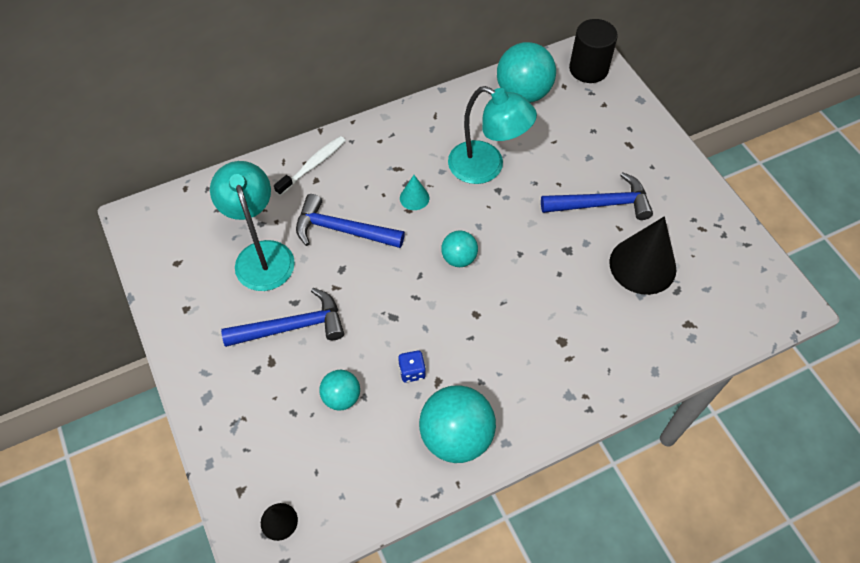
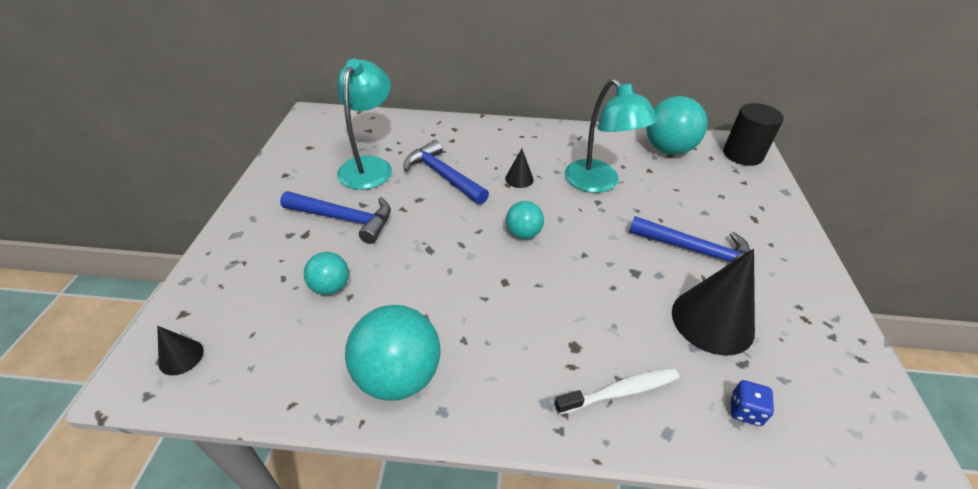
camera: 30 degrees right, 15 degrees down
(313, 165) = (458, 131): white toothbrush -> white toothbrush (620, 391)
(412, 371) = (407, 298): blue dice -> blue dice (745, 410)
(414, 198) = (519, 179): turquoise cone -> black cone

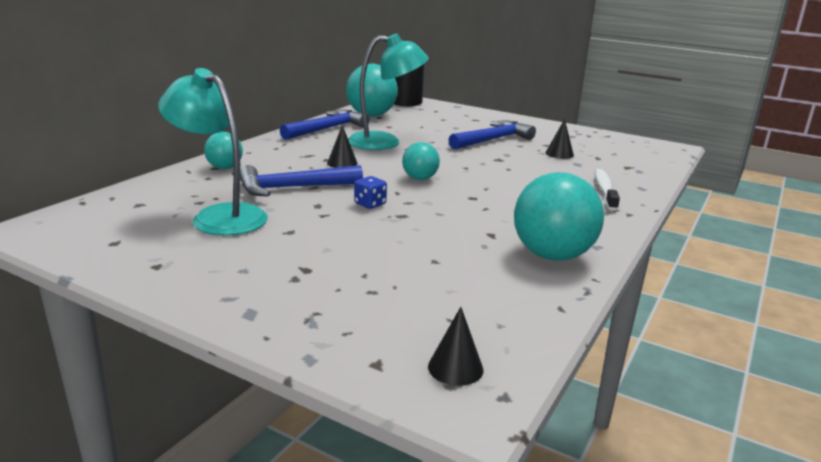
camera: 65 degrees left, 20 degrees down
(331, 287) = (412, 267): turquoise ball -> turquoise ball (224, 168)
(344, 219) = (304, 244): blue hammer -> blue hammer (327, 129)
(712, 321) = (559, 154): black cone -> black cone, size x0.47
(745, 410) = (632, 167): blue dice -> blue dice (370, 204)

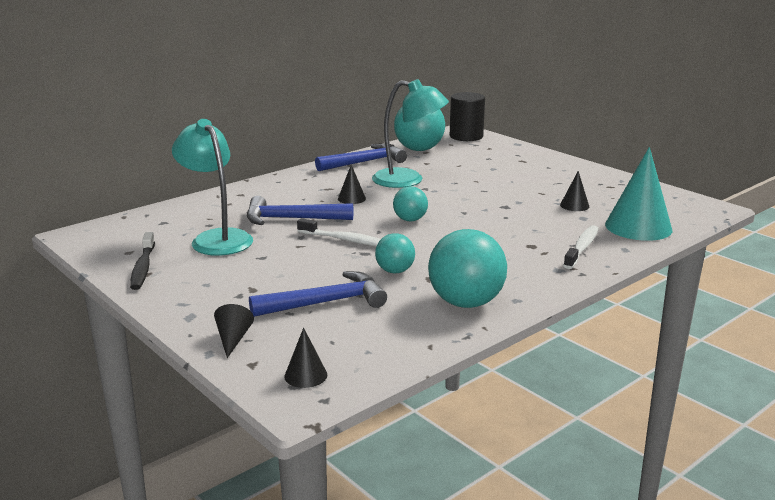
camera: 20 degrees right, 0 degrees up
(146, 259) = (143, 267): none -> black toothbrush
(224, 168) = (248, 195): turquoise ball -> turquoise ball (395, 271)
(328, 335) = (233, 339): none -> black cone
(370, 204) = (345, 240): blue dice -> white toothbrush
(493, 140) = (518, 185): blue hammer -> blue hammer (326, 303)
(632, 168) = (638, 227): none -> turquoise cone

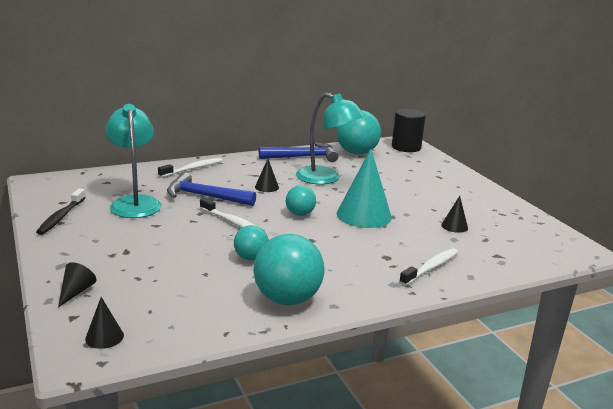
camera: 15 degrees right, 0 degrees up
(252, 193) = (193, 169): none -> white toothbrush
(326, 303) = (172, 275): blue hammer -> none
(638, 227) = (499, 257): turquoise cone -> turquoise cone (364, 215)

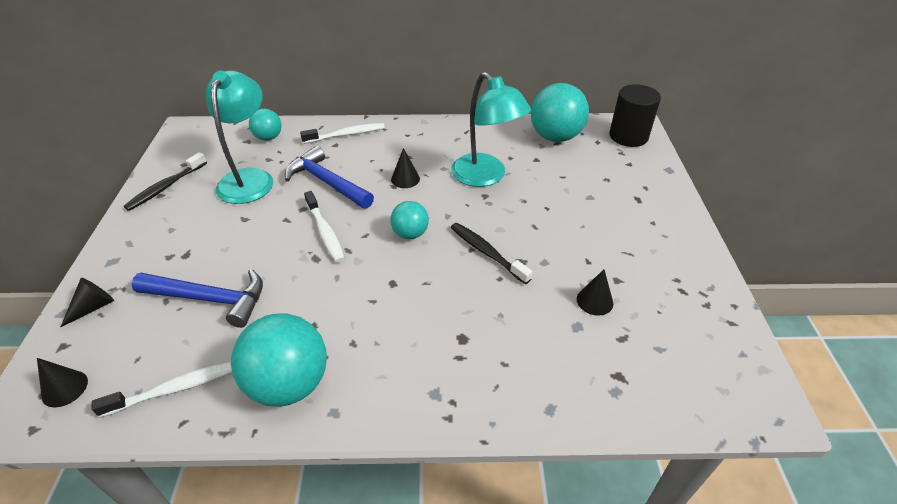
camera: 25 degrees right, 20 degrees up
(251, 258) = (301, 298): turquoise ball -> turquoise ball (268, 138)
(302, 157) = (483, 134): blue hammer -> blue hammer (209, 299)
(364, 215) = (487, 252): turquoise cone -> black toothbrush
(431, 267) = (506, 375): white toothbrush -> white toothbrush (175, 389)

